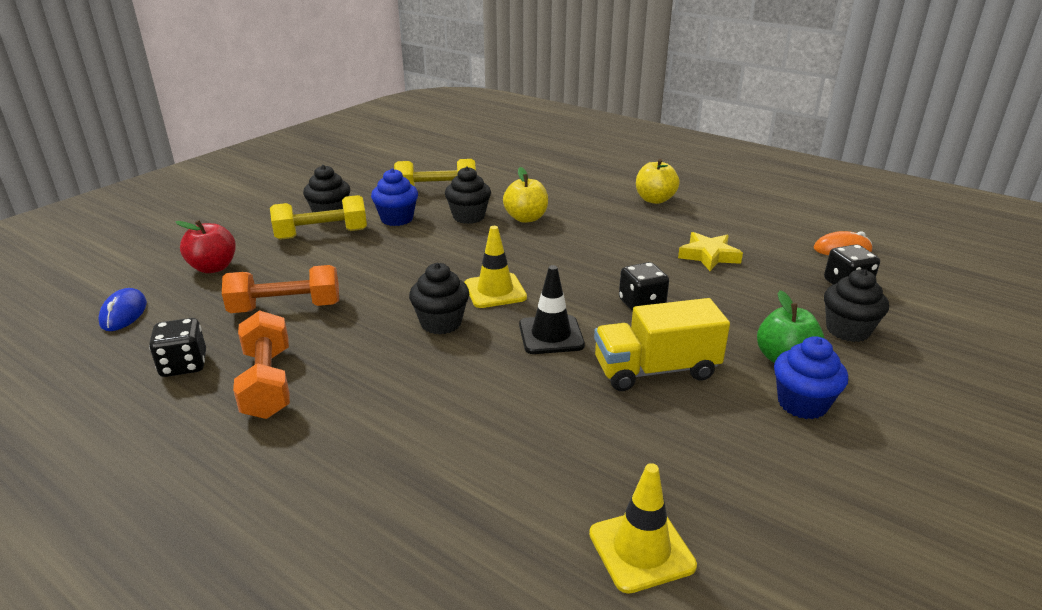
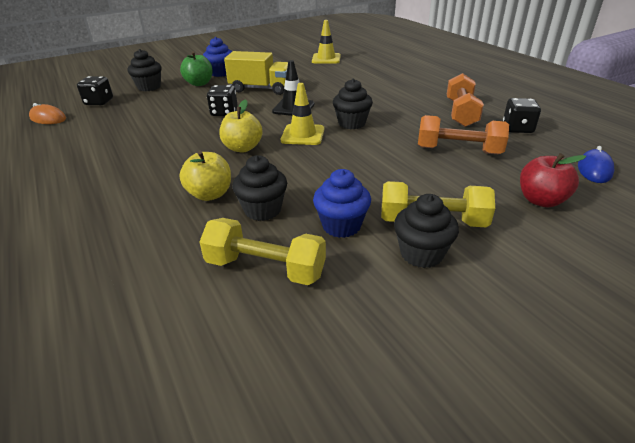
camera: 155 degrees left, 5 degrees up
(654, 199) = (62, 189): yellow apple -> yellow apple (242, 148)
(708, 256) = (132, 130): yellow star -> none

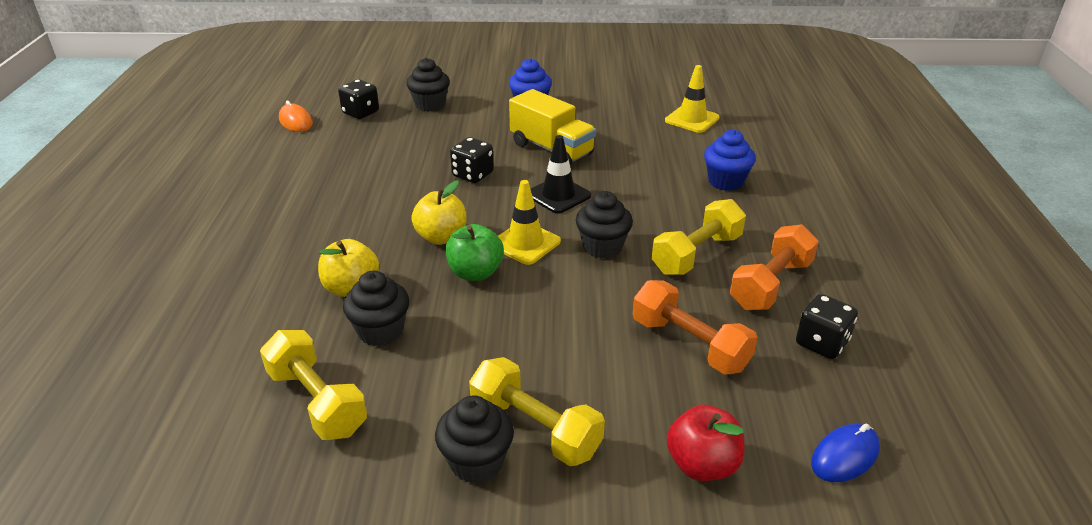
camera: 30 degrees right, 0 degrees up
(199, 83) = (489, 116): green apple -> green apple (475, 273)
(341, 225) = (435, 387): blue cupcake -> blue cupcake (725, 182)
(407, 112) = (697, 254): none -> yellow dumbbell

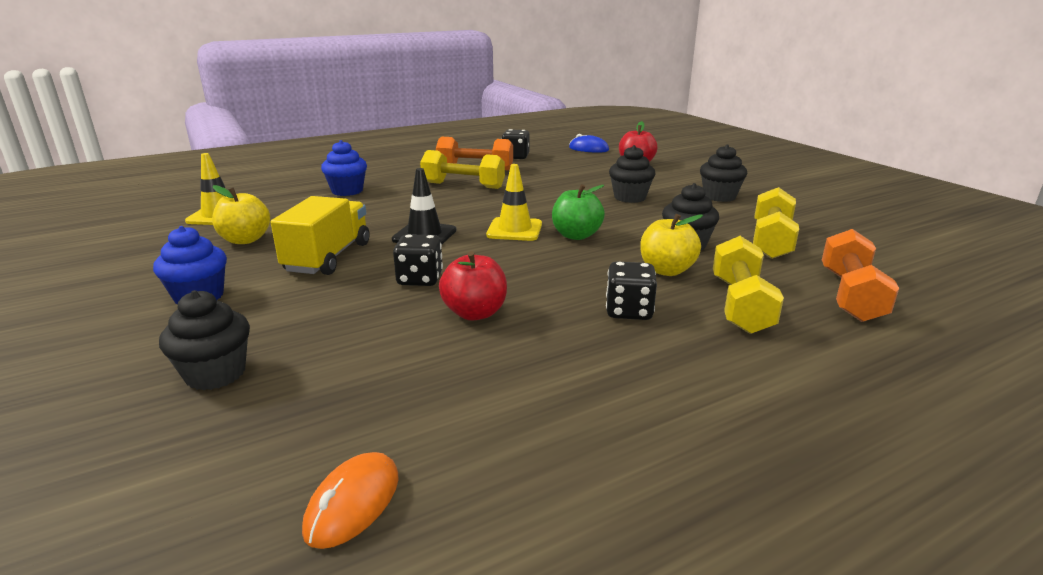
camera: 120 degrees left, 10 degrees down
(361, 112) = (274, 434): black dice -> black dice (629, 311)
(399, 182) = (475, 313): none -> red apple
(441, 237) = (548, 260): yellow apple -> yellow apple (245, 240)
(535, 429) = (676, 191): yellow dumbbell -> yellow dumbbell (740, 305)
(602, 247) = (487, 208): black cupcake -> black cupcake (630, 197)
(689, 344) = (558, 176): orange dumbbell -> orange dumbbell (850, 295)

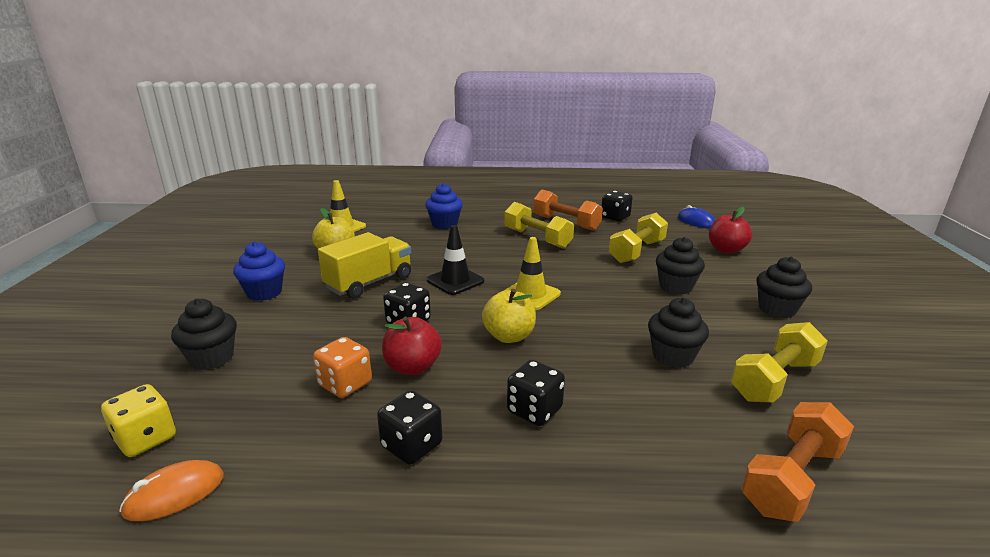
camera: 30 degrees right, 0 degrees up
(235, 473) = (146, 438): none -> yellow dice
(422, 347) = (345, 384): none -> orange dice
(556, 371) = (411, 445): none -> black dice
(576, 235) = (577, 315): green apple -> none
(666, 270) = (619, 379): yellow apple -> yellow apple (509, 336)
(740, 305) = (649, 443): yellow dumbbell -> yellow dumbbell (637, 251)

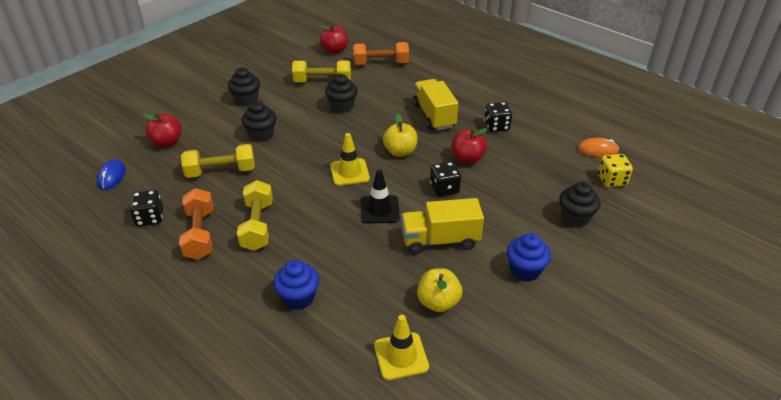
camera: 140 degrees left, 15 degrees up
(345, 384) = (507, 165): orange dice -> none
(534, 410) = (434, 116): black dice -> yellow truck
(913, 459) = (334, 50): none -> red apple

